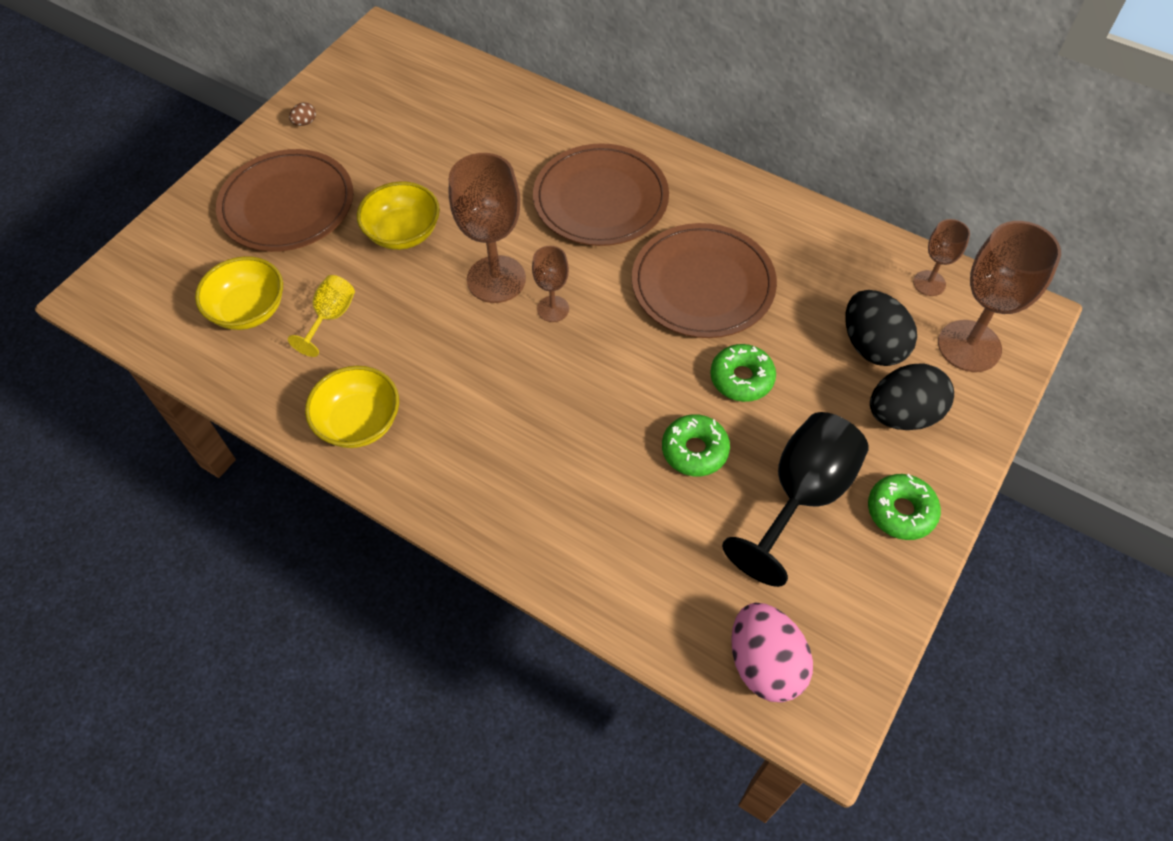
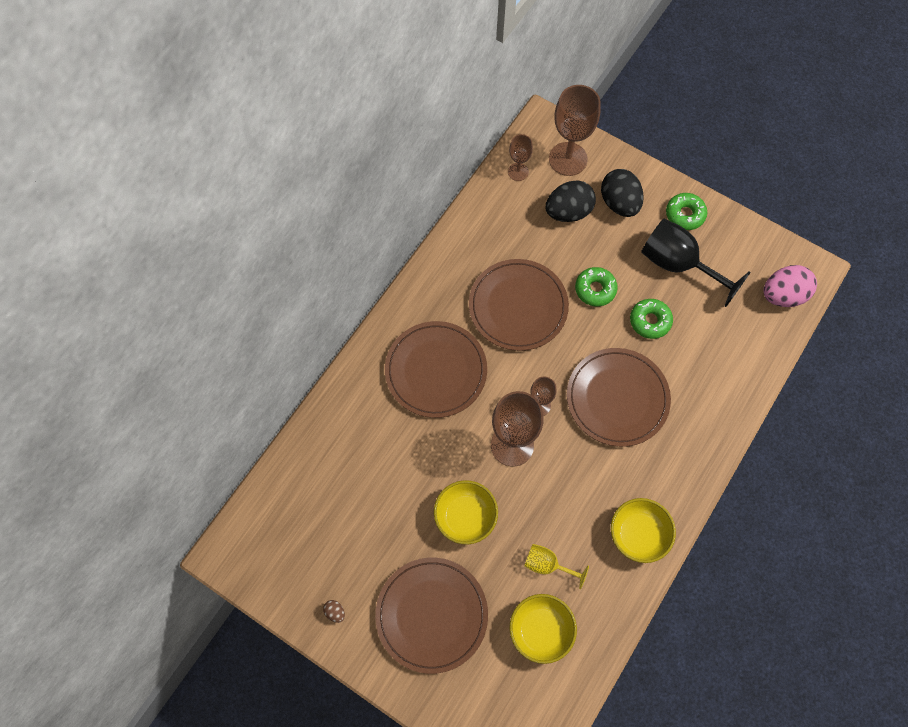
camera: 90 degrees left, 10 degrees up
(564, 402) = (617, 398): none -> brown plate

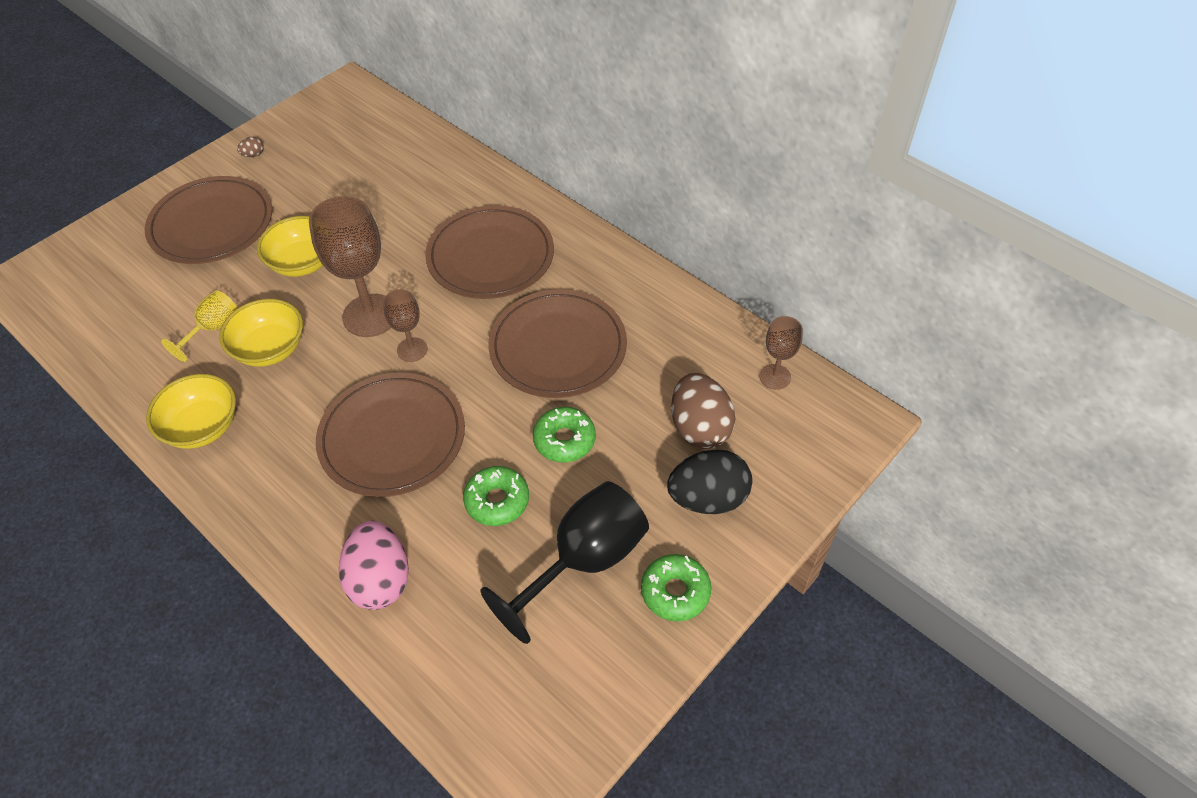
camera: 100 degrees right, 15 degrees down
(540, 630) = (144, 312): yellow bowl -> yellow bowl (270, 349)
(568, 159) = (795, 442): brown goblet -> none
(568, 212) = (699, 428): black egg -> brown egg
(783, 295) = (493, 717): pink egg -> pink egg (380, 580)

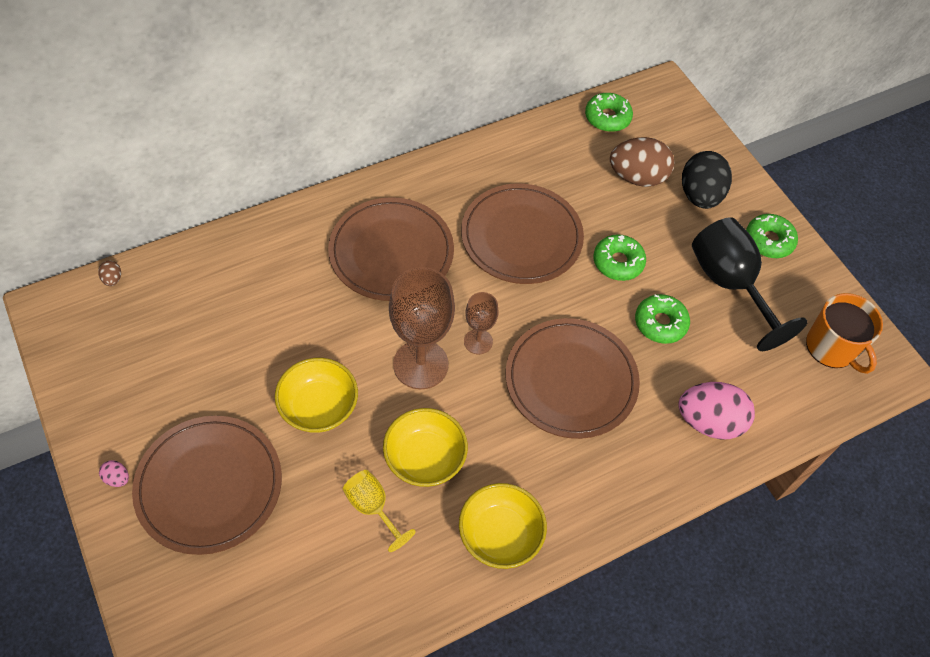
camera: 75 degrees left, 5 degrees up
(207, 174) = (117, 478): none -> pink egg
(253, 155) = (113, 424): brown egg -> brown egg (112, 279)
(536, 701) = (832, 347): none -> orange mug
(775, 377) = (607, 117): brown goblet -> green donut

